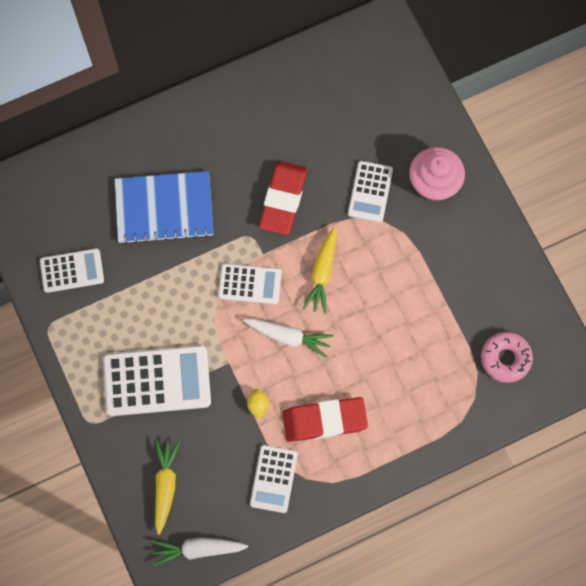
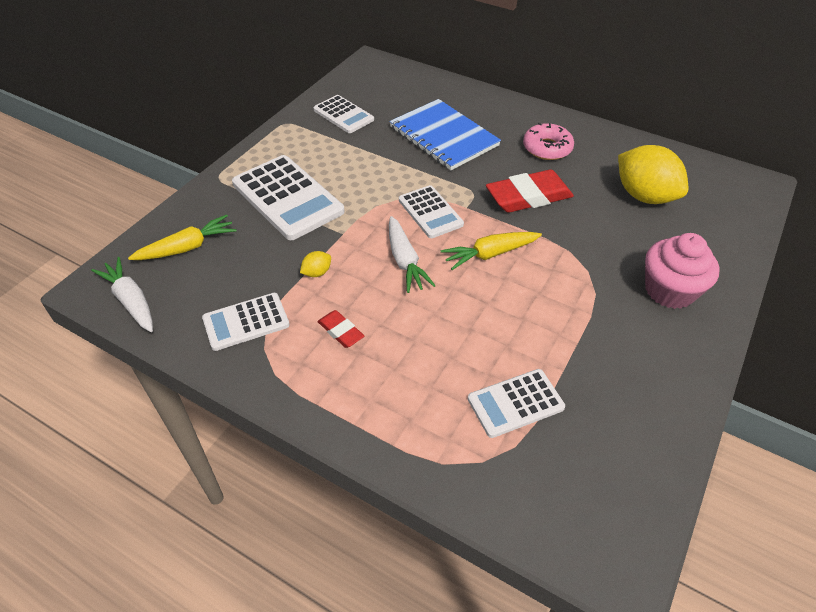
camera: 55 degrees right, 25 degrees down
(324, 421) = (340, 331): red eraser -> red eraser, size x0.51
(341, 117) = (644, 196): none -> yellow lemon
(370, 192) = (604, 248): white calculator -> white calculator (515, 403)
(505, 358) = (559, 467): pink donut -> pink donut (547, 148)

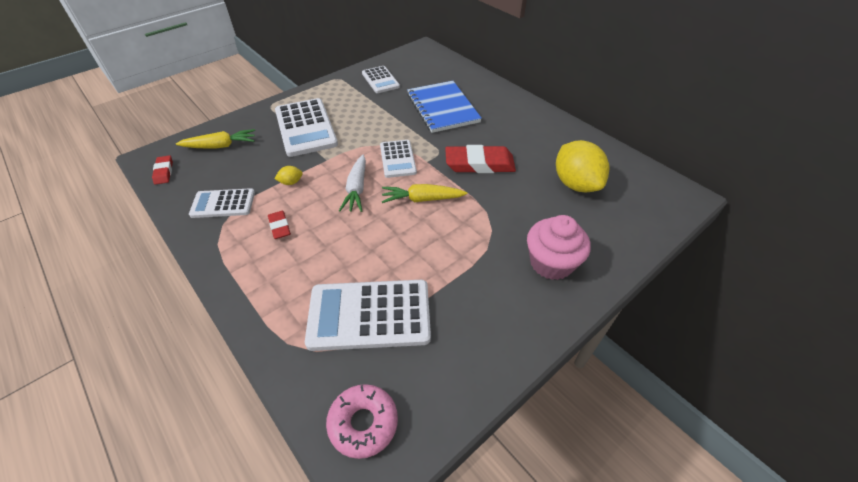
camera: 20 degrees right, 0 degrees up
(131, 301) = (164, 172): white carrot -> red eraser
(515, 403) = (369, 315): white calculator -> white calculator, size x1.69
(547, 148) = (517, 131): pink donut -> pink donut (363, 423)

